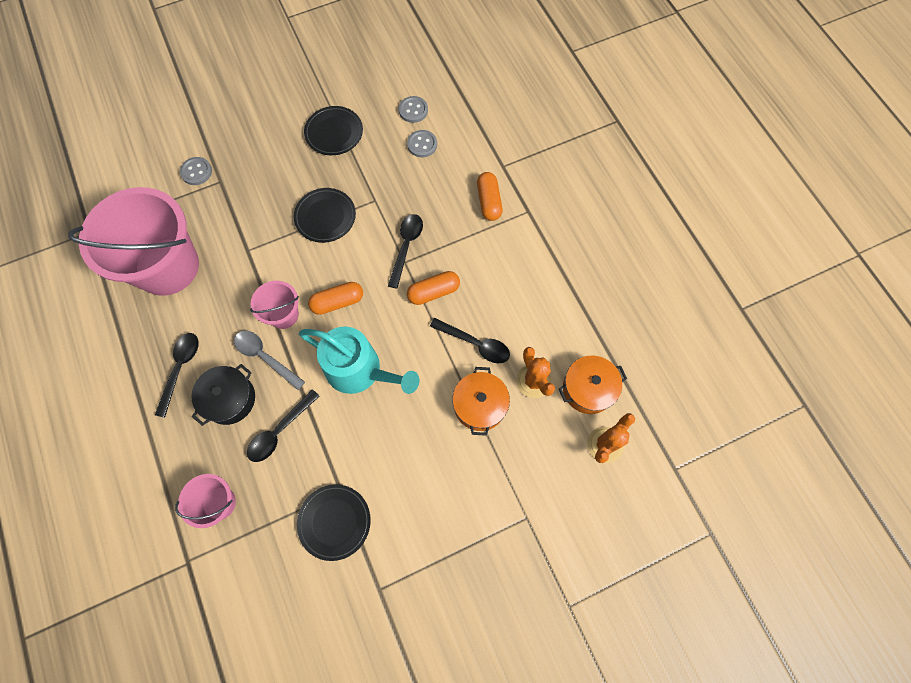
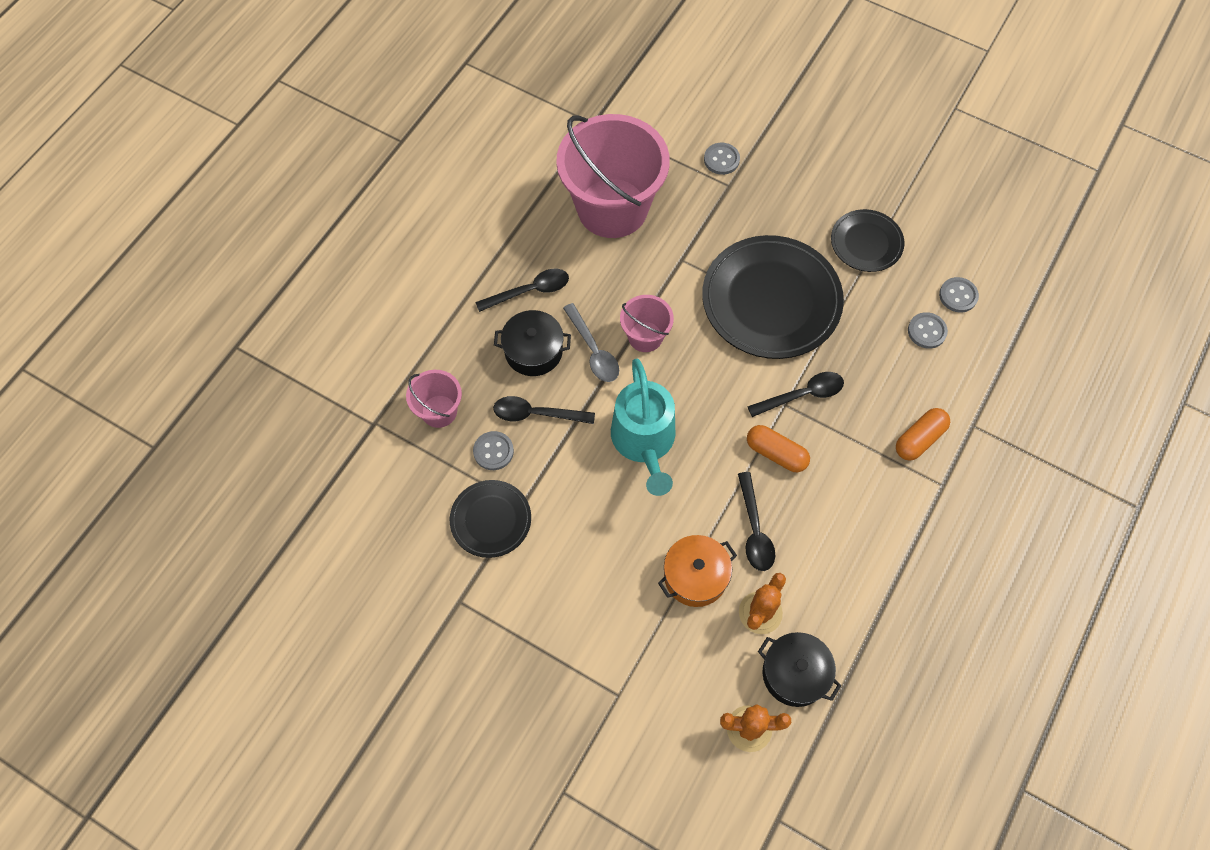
camera: 55 degrees right, 5 degrees down
(265, 357) = (593, 351): grey spoon -> grey spoon turned 150 degrees clockwise
(283, 483) = (493, 451): none -> grey button
(325, 217) = (771, 300): black plate -> black plate, size x1.88
(337, 302) = (695, 374): orange capsule -> none
(588, 389) = (794, 674): orange pot -> black pot

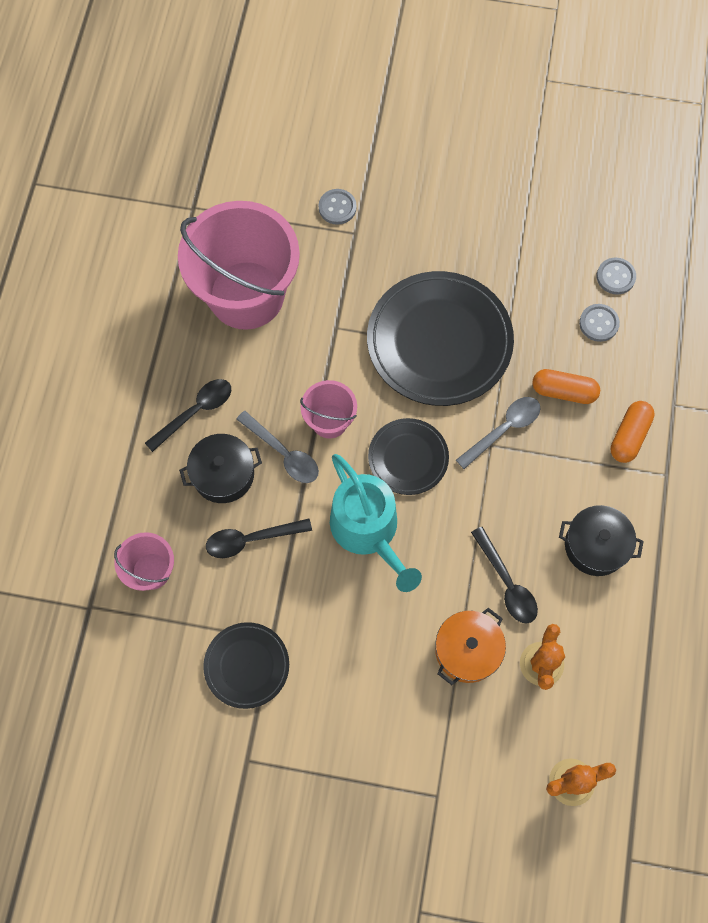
camera: 20 degrees left, 5 degrees up
(493, 451) = (222, 594): grey button -> none
(776, 453) = (500, 498): orange capsule -> orange capsule (563, 391)
(794, 674) = (594, 712): black pot -> black pot (595, 546)
(803, 395) = (504, 429): black spoon -> grey spoon
(866, 243) = (510, 250): black plate -> black plate (408, 458)

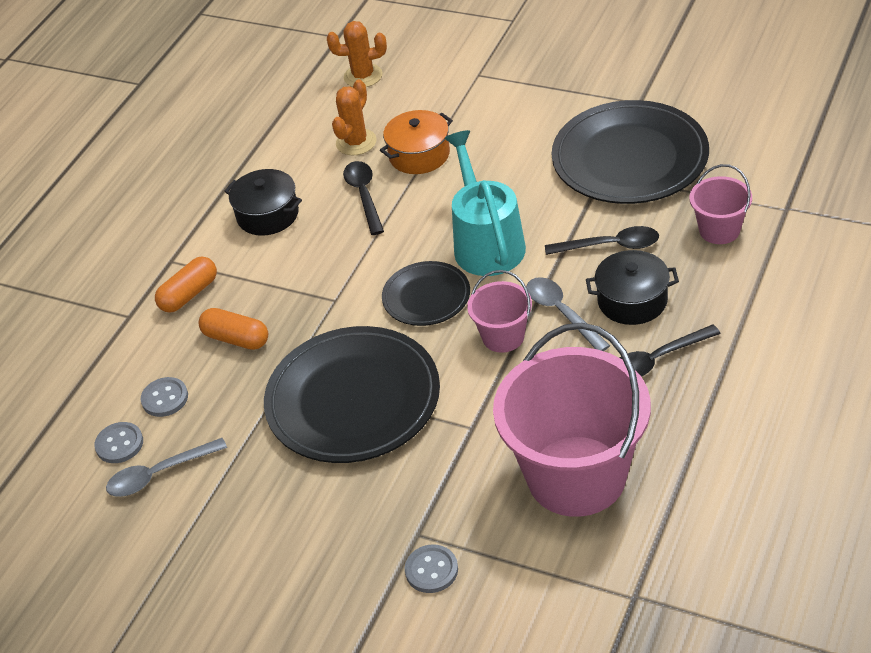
camera: 160 degrees left, 25 degrees down
(246, 666) = (630, 158): black plate -> black plate, size x1.88
(504, 429) = (315, 312): grey spoon -> grey spoon (158, 474)

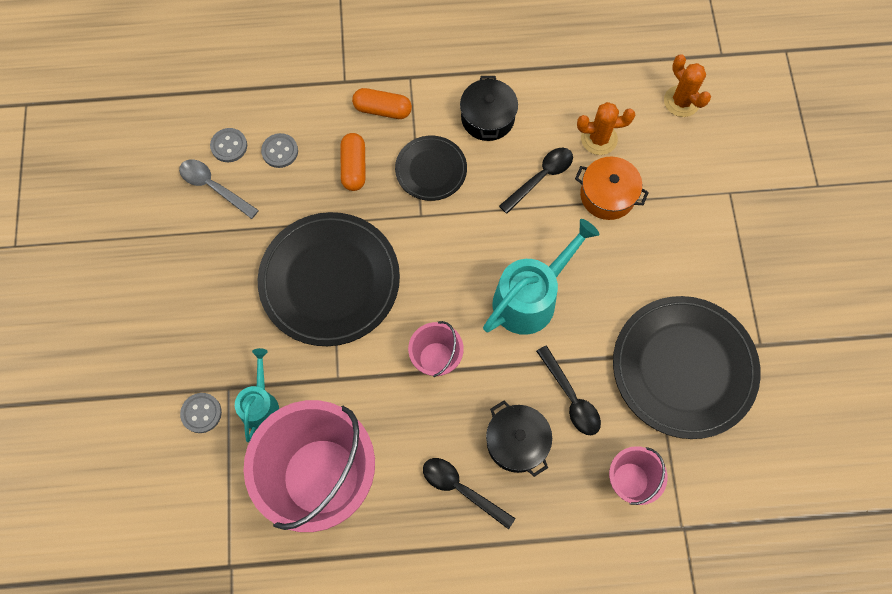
camera: 55 degrees right, 25 degrees up
(426, 297) = (452, 281): black plate -> black plate (431, 170)
(457, 508) = (260, 404): none -> turquoise watering can
(561, 312) = (480, 392): grey spoon -> none

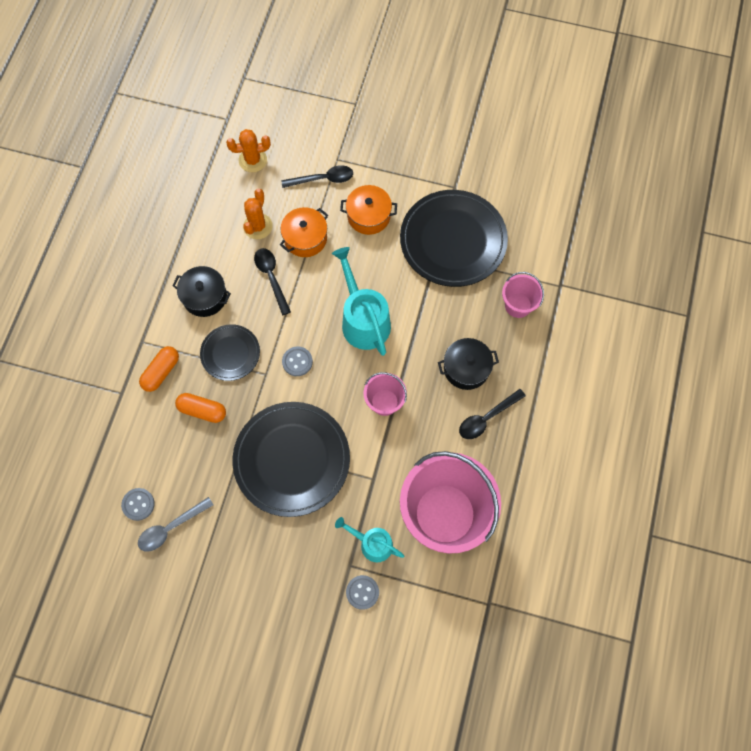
camera: 70 degrees left, 0 degrees up
(280, 151) = (162, 464): grey button -> grey button (297, 362)
(571, 398) = (447, 321): black spoon -> black spoon (323, 179)
(670, 256) = (368, 216): none -> orange pot

